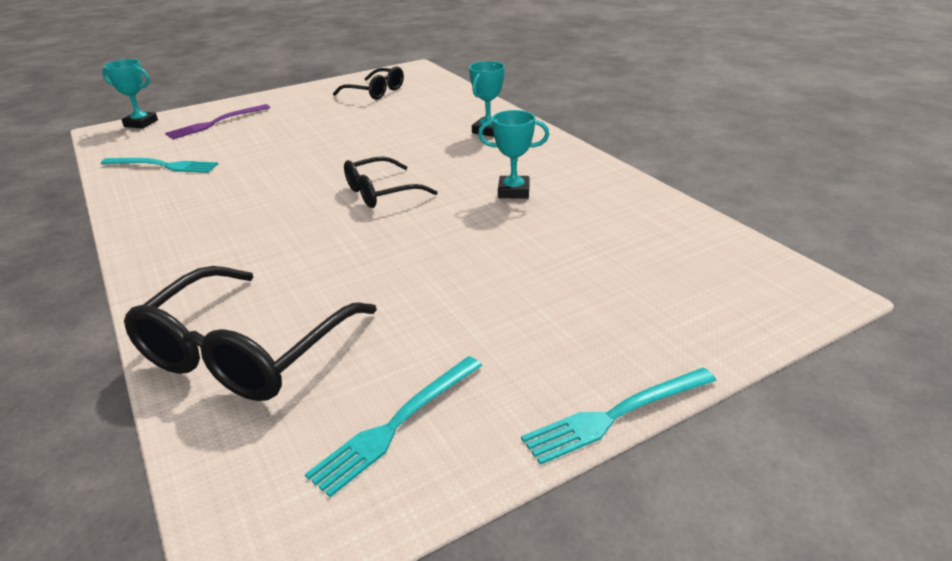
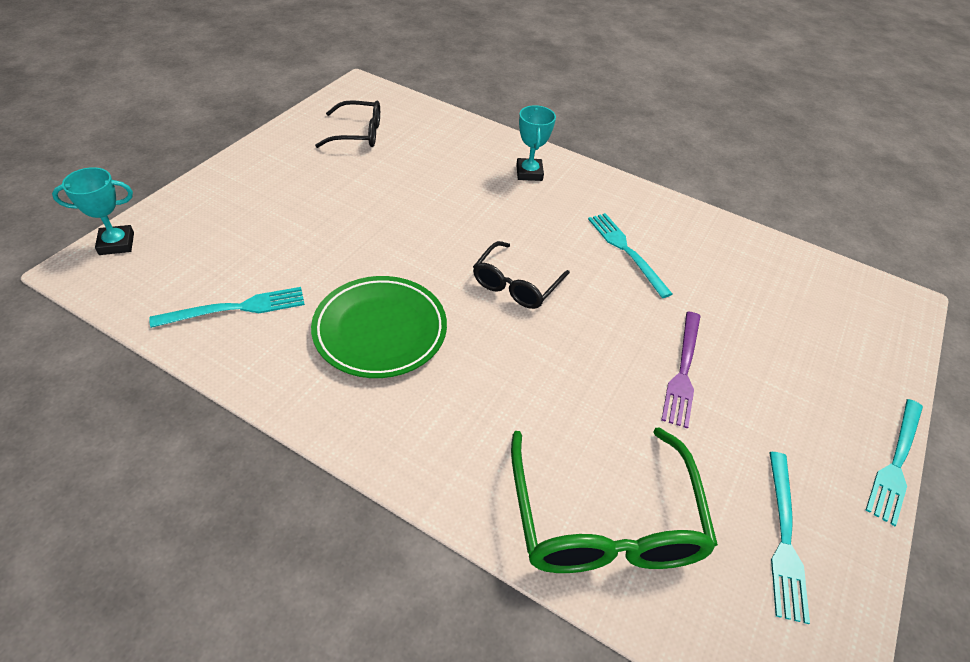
camera: 35 degrees left, 15 degrees up
(216, 123) = (220, 221): purple fork -> purple fork (683, 371)
(238, 196) = (380, 330): none -> green plate
(245, 352) = (604, 520): black glasses -> green glasses
(514, 191) = (626, 251): turquoise trophy -> turquoise fork

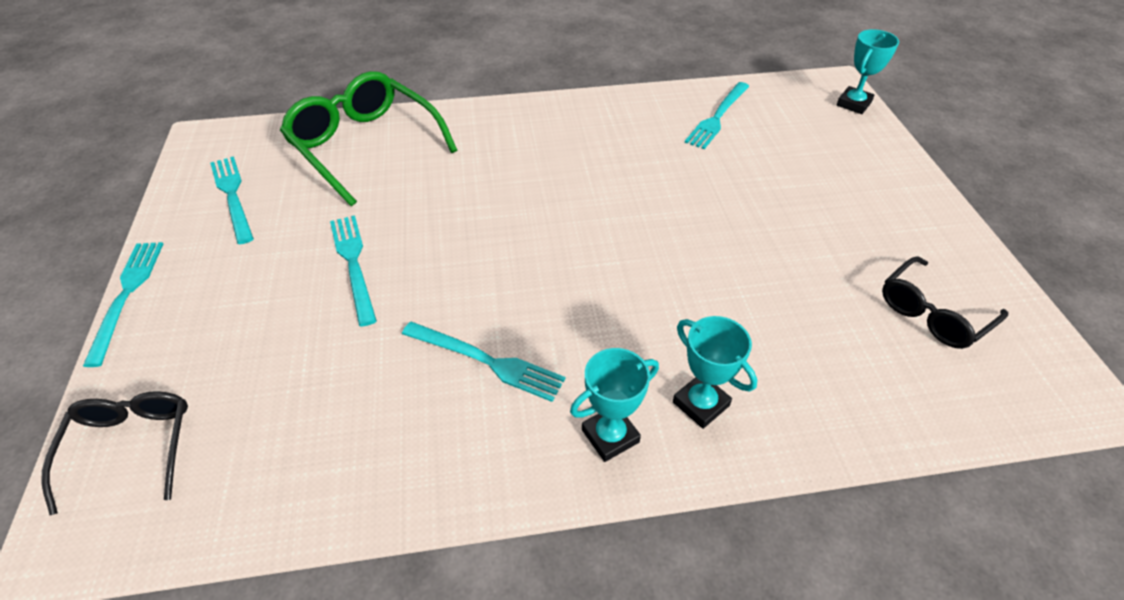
camera: 145 degrees right, 0 degrees up
(380, 330) = (614, 157): green plate -> none
(516, 284) = (559, 250): black glasses -> black glasses (131, 447)
(588, 187) = (610, 436): none -> turquoise trophy
(683, 371) = (354, 264): purple fork -> turquoise fork

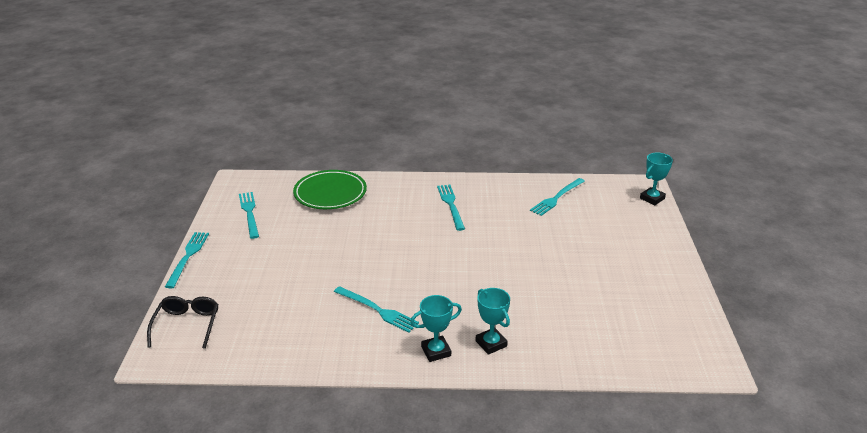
camera: 10 degrees right, 15 degrees down
(354, 264) = (313, 255): turquoise fork -> turquoise fork (451, 205)
(365, 146) = (330, 193): green glasses -> green plate
(932, 313) = (647, 317): black glasses -> none

